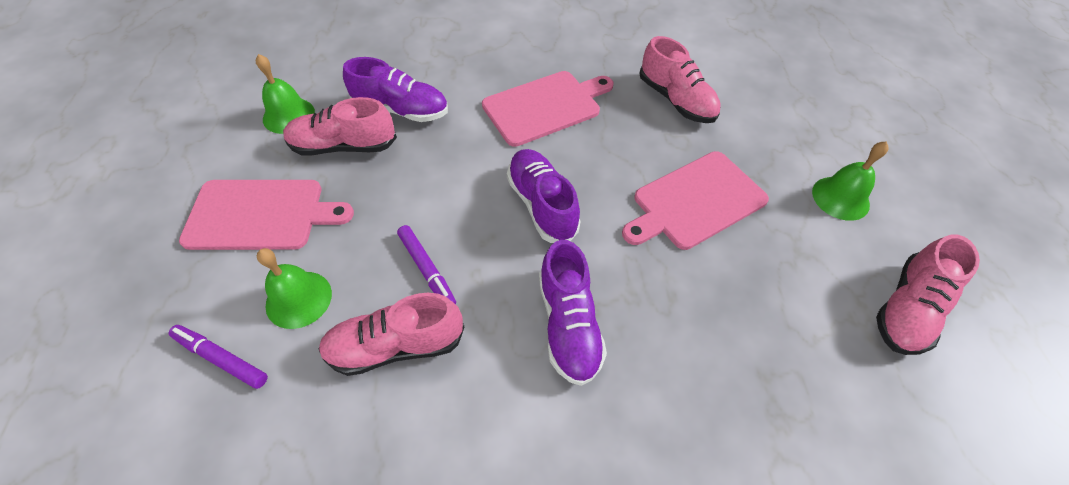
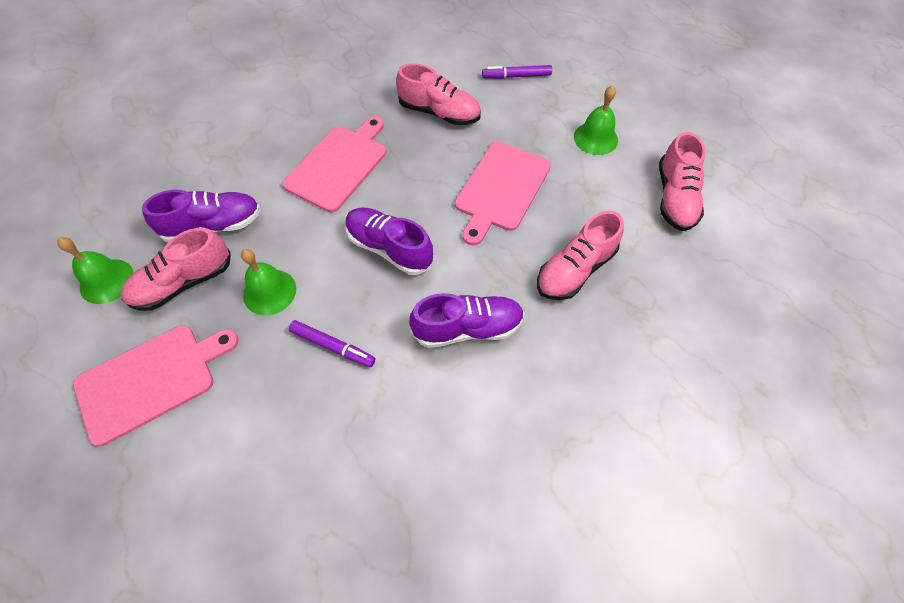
camera: 30 degrees left, 5 degrees up
(221, 358) = (211, 510): purple marker -> purple marker (516, 76)
(298, 299) = (242, 428): green bell -> green bell (269, 292)
(396, 346) = (350, 416): pink shoe -> pink shoe (575, 270)
(568, 325) = (467, 328): purple shoe -> purple shoe turned 60 degrees counterclockwise

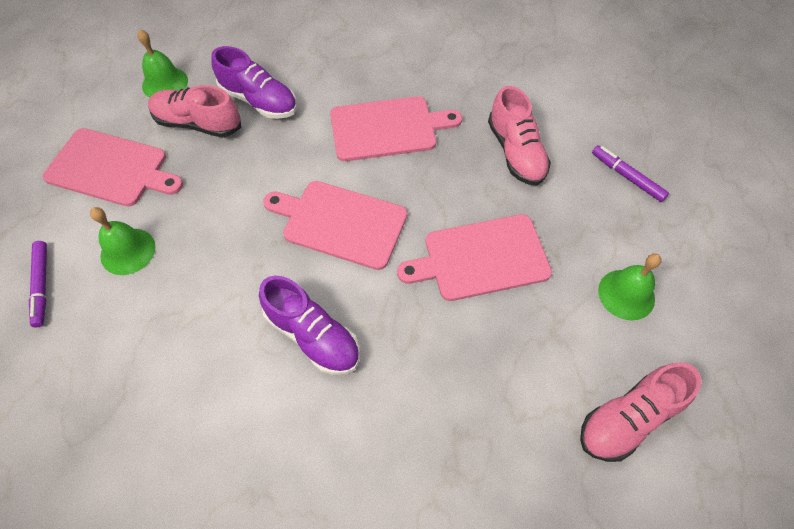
camera: 50 degrees right, 0 degrees up
(269, 292) = (233, 177): green bell -> green bell (128, 251)
(333, 346) = (219, 253): purple marker -> purple marker (42, 286)
(389, 248) = (340, 223): purple shoe -> pink cutting board
(575, 270) = (450, 381): pink shoe -> none

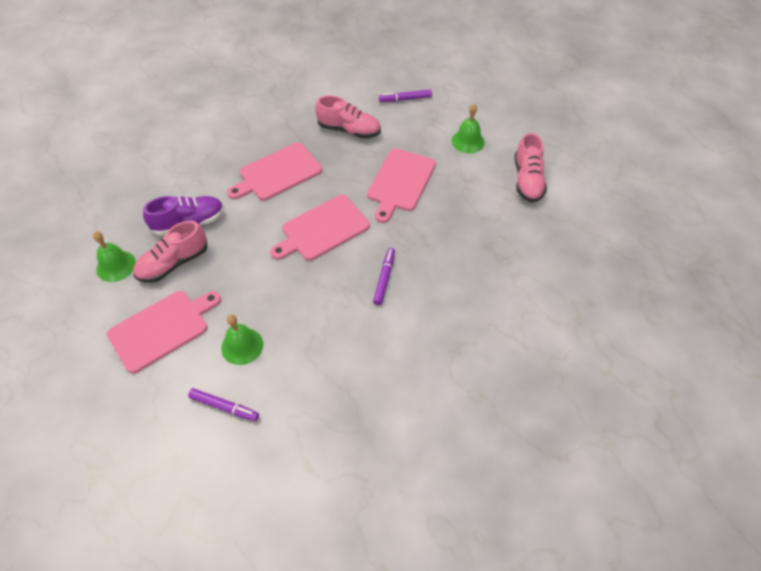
camera: 55 degrees left, 5 degrees down
(313, 336) = (384, 278): purple shoe -> purple marker
(388, 128) = (277, 173): pink cutting board -> pink cutting board turned 150 degrees counterclockwise

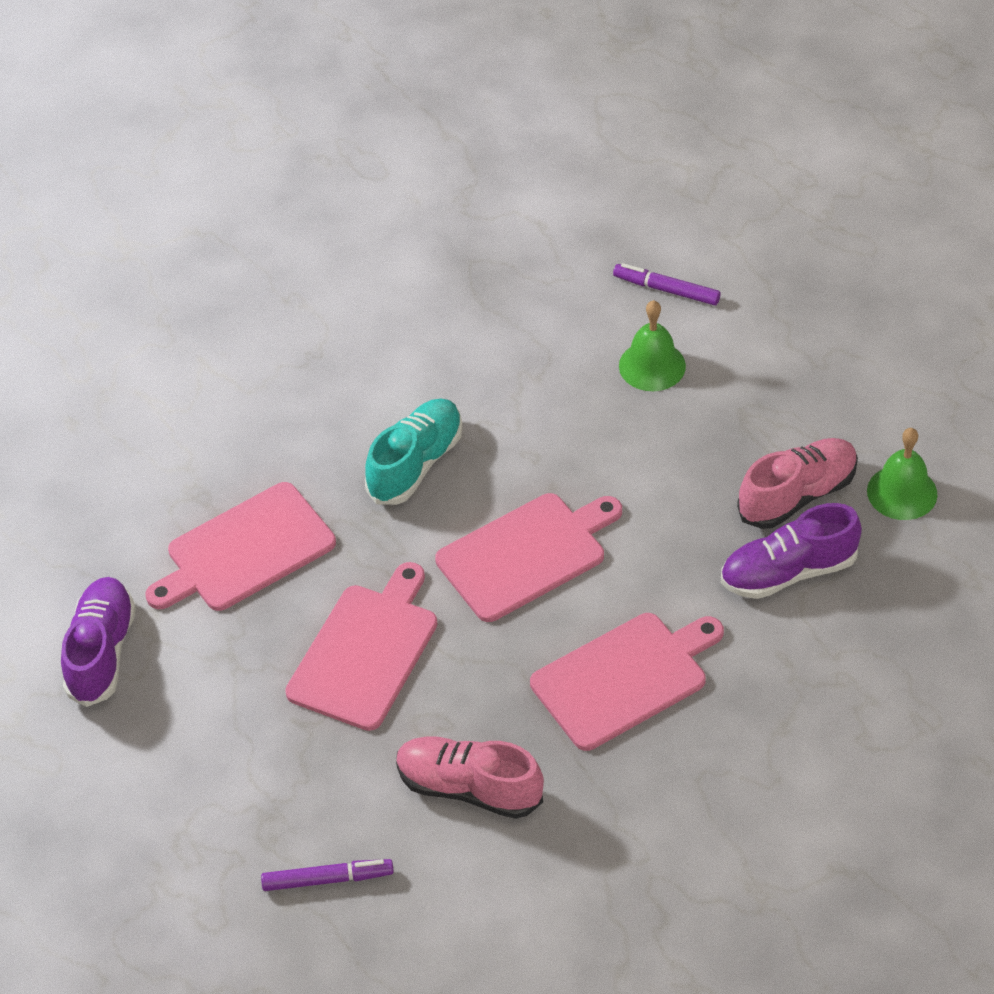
camera: 175 degrees left, 5 degrees down
(162, 329) = (788, 391): pink cutting board -> pink cutting board (245, 550)
(384, 278) = (415, 464): purple marker -> turquoise shoe
(468, 141) = (202, 751): green bell -> none
(527, 180) = (101, 652): pink shoe -> purple shoe

